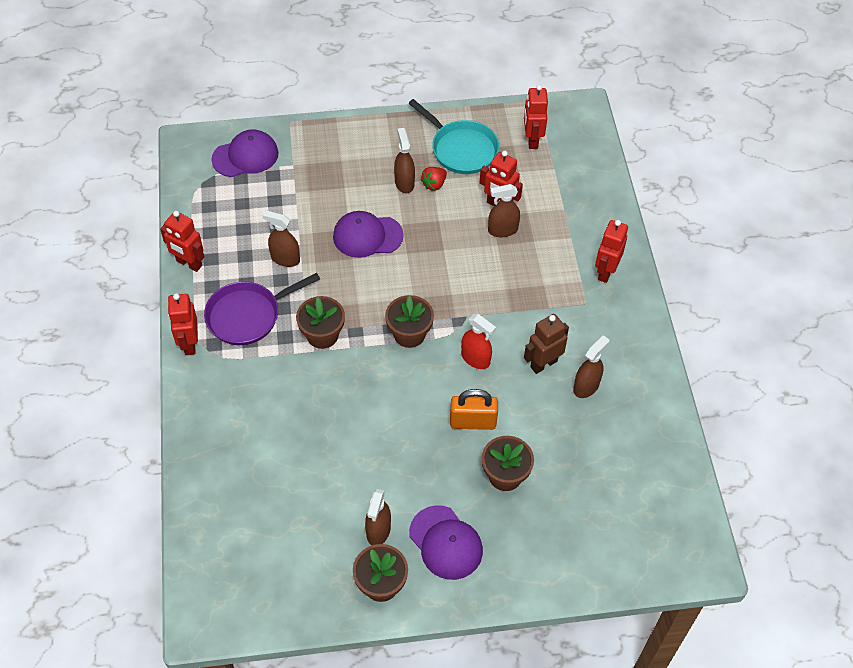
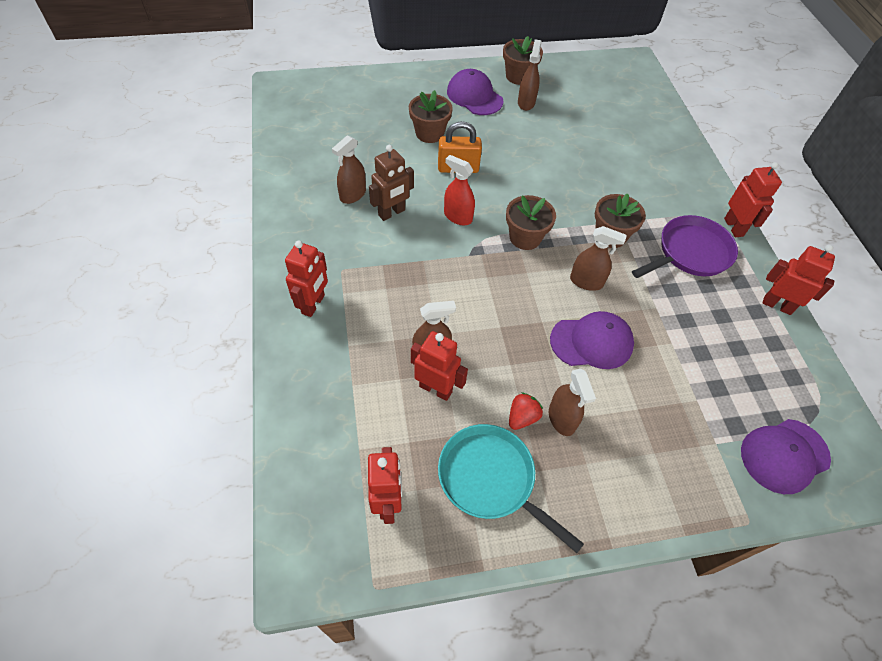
camera: 175 degrees right, 0 degrees up
(285, 259) = (676, 313): brown spray bottle -> brown spray bottle (586, 282)

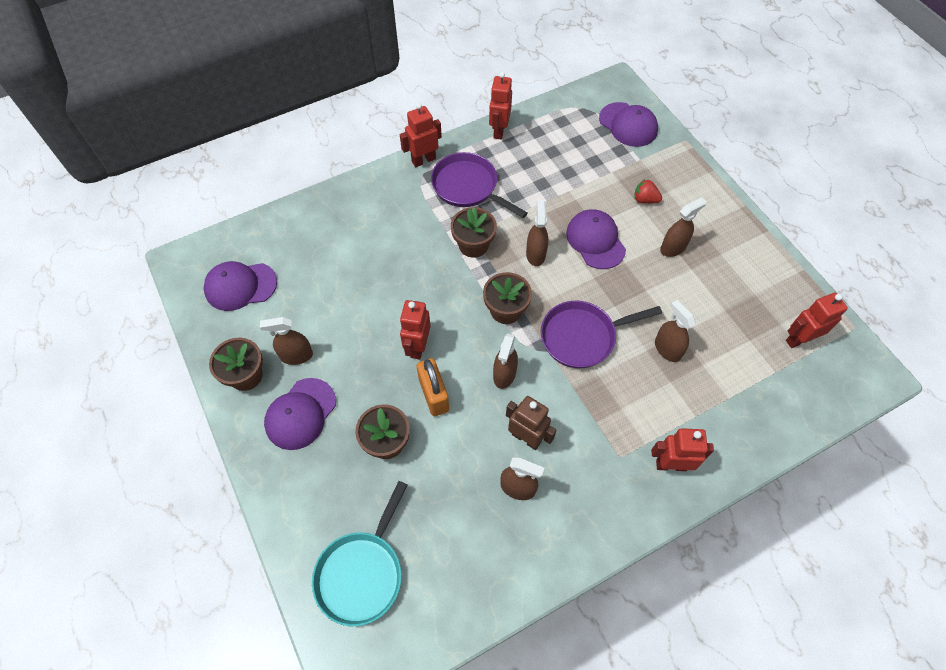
camera: 105 degrees left, 5 degrees up
(435, 389) = (696, 336): red robot -> red robot (417, 346)
(458, 217) = (504, 374): red spray bottle -> brown spray bottle
(474, 286) = (582, 337): none -> purple pan
(491, 480) = (744, 280): turquoise pan -> turquoise pan (362, 573)
(522, 417) = (686, 272): red strawberry -> red strawberry (645, 200)
(602, 86) = (240, 286): none -> purple cap

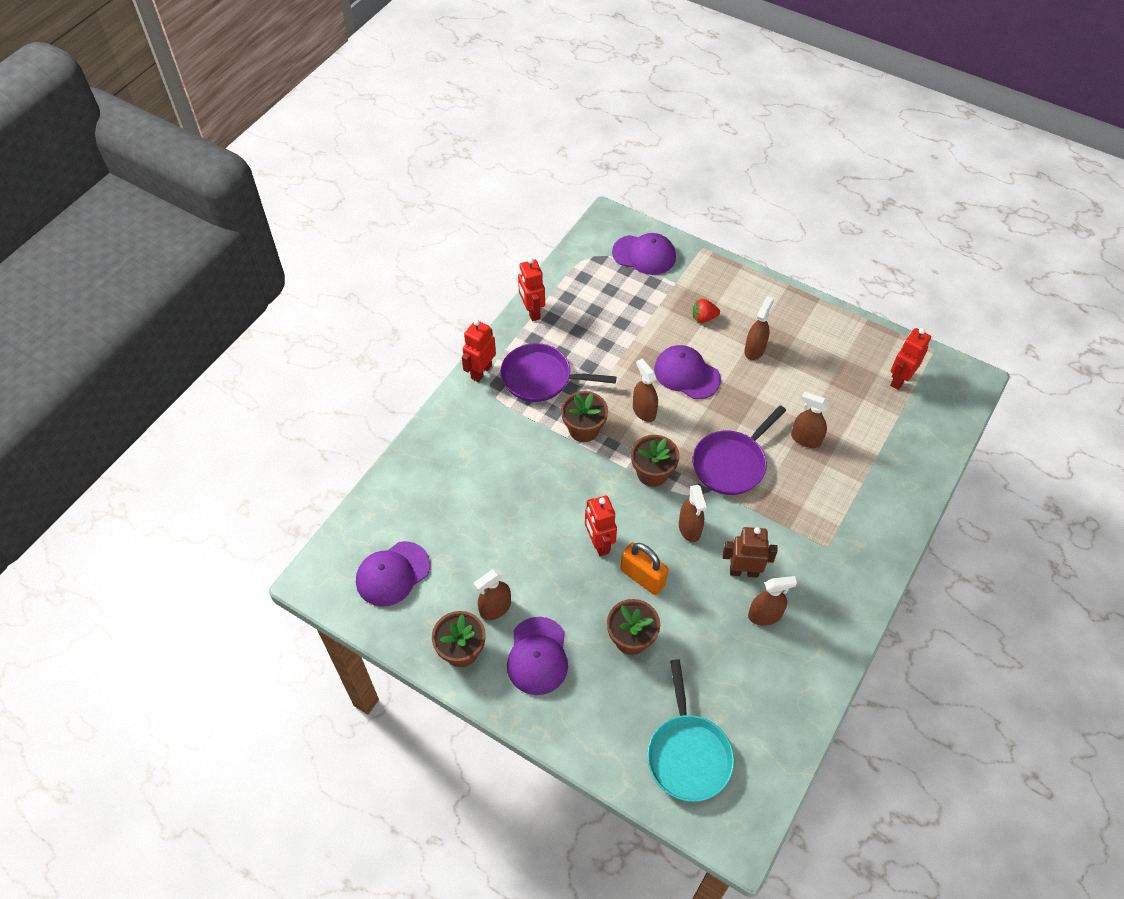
camera: 30 degrees left, 5 degrees down
(671, 465) = (868, 531): red robot -> none

